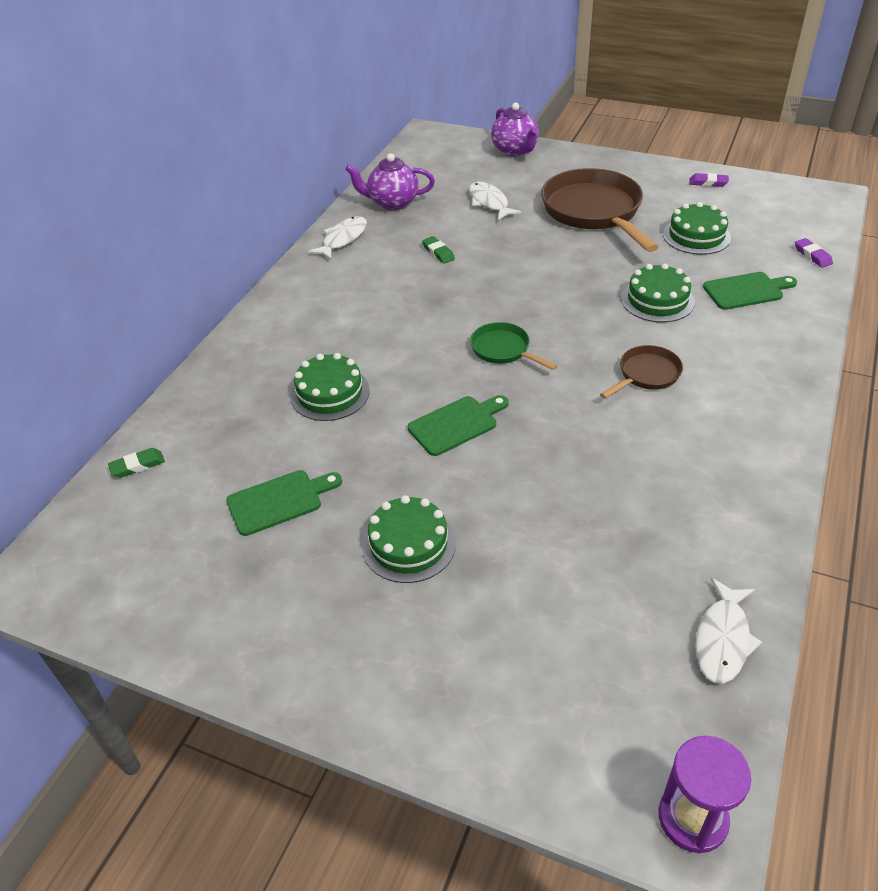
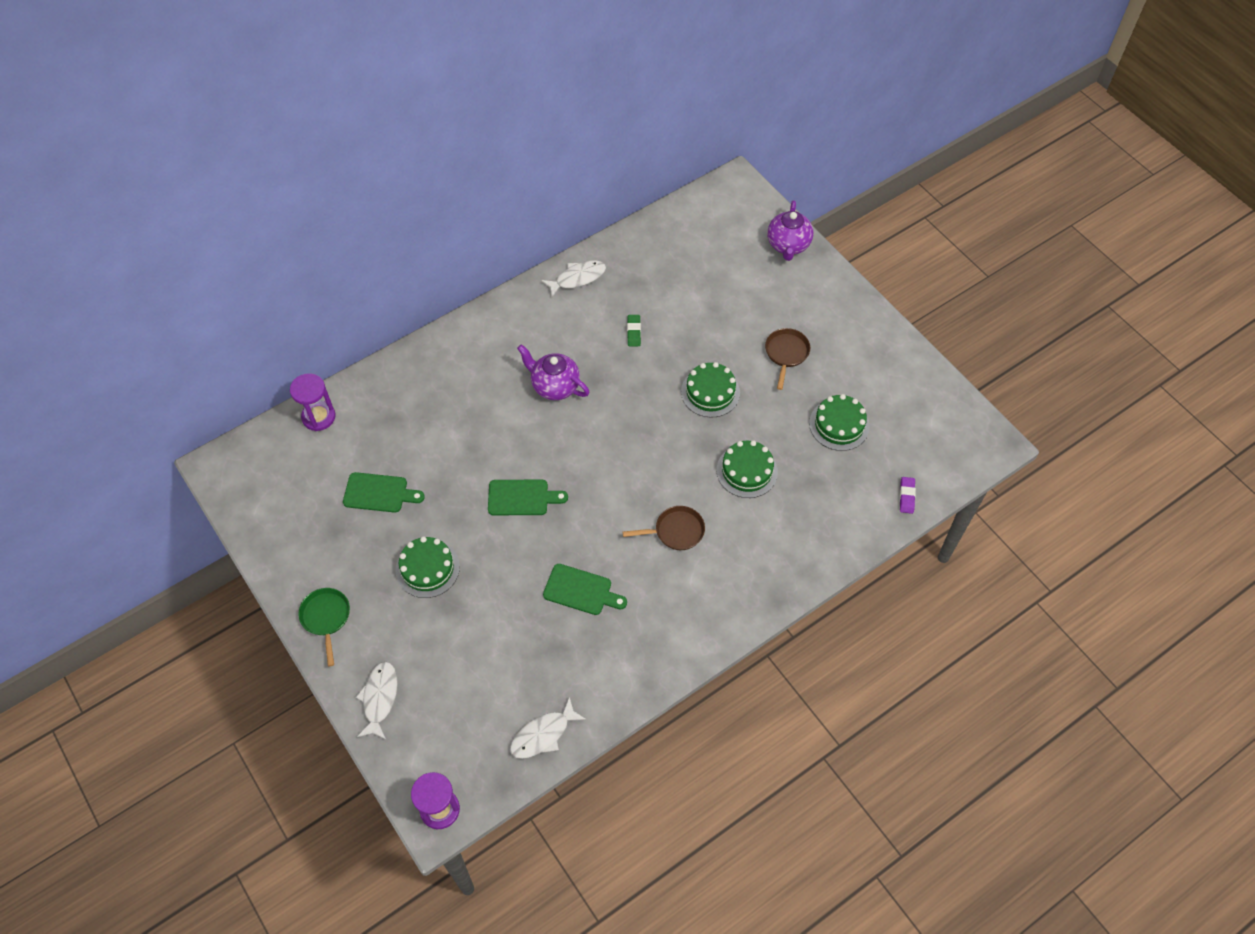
camera: 30 degrees right, 15 degrees up
(137, 465) = (318, 417): green eraser -> purple hourglass
(330, 393) = (465, 425): green cake -> green cake (710, 392)
(392, 202) = (643, 256): purple teapot -> purple teapot (555, 386)
(489, 202) = (715, 298): white fish -> white fish (379, 698)
(503, 350) = (602, 453): green pan -> green pan (326, 618)
(594, 212) = (786, 354): brown pan -> brown pan, size x0.49
(708, 183) = (908, 372): purple eraser -> none
(746, 290) = (820, 500): green cutting board -> green cutting board (581, 590)

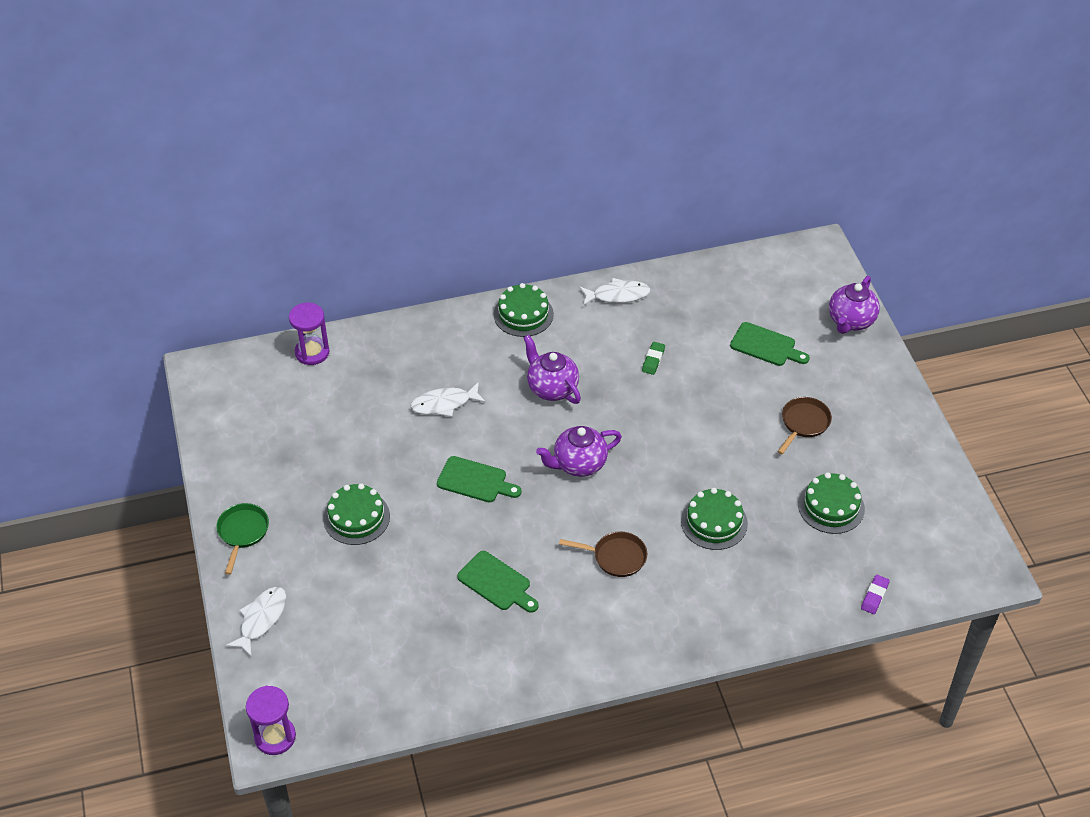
camera: 20 degrees right, 10 degrees down
(379, 493) = (339, 436): green cutting board -> green cutting board (766, 345)
(543, 734) = (403, 702): white fish -> white fish (444, 404)
(608, 452) = (579, 464): none -> purple teapot
(710, 392) = (708, 437): green cake -> green cake (523, 314)

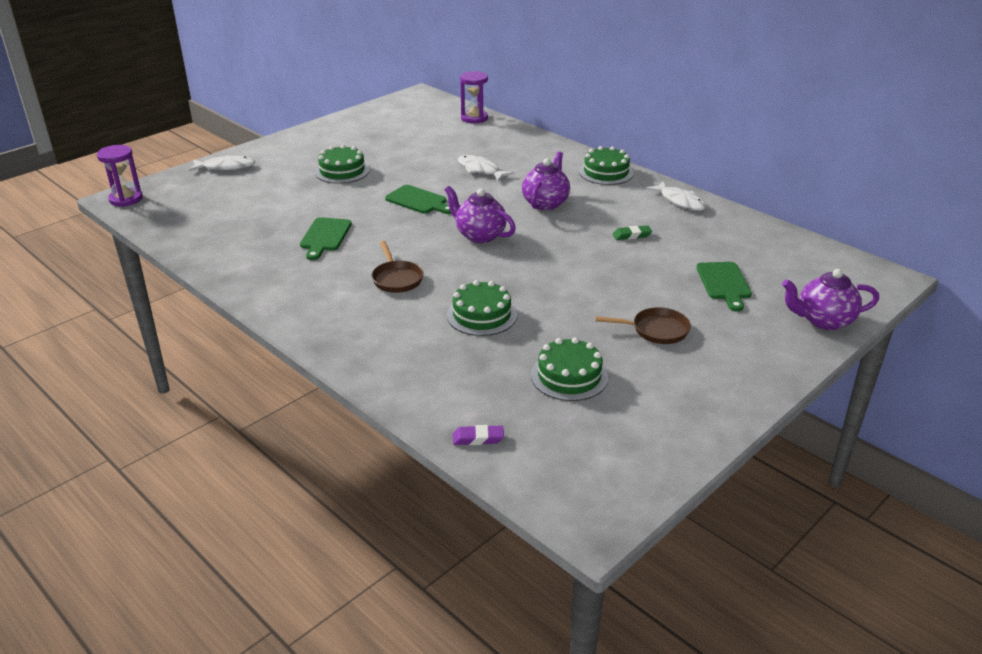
camera: 60 degrees right, 15 degrees down
(242, 532) = (296, 142): green pan -> none
(475, 480) = (418, 201): green cutting board -> green cutting board turned 45 degrees counterclockwise

